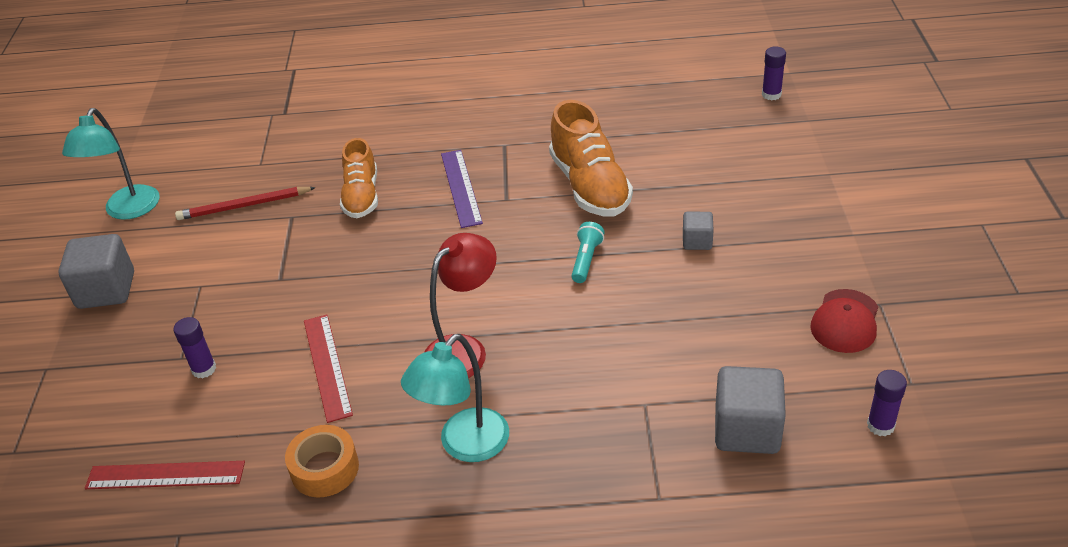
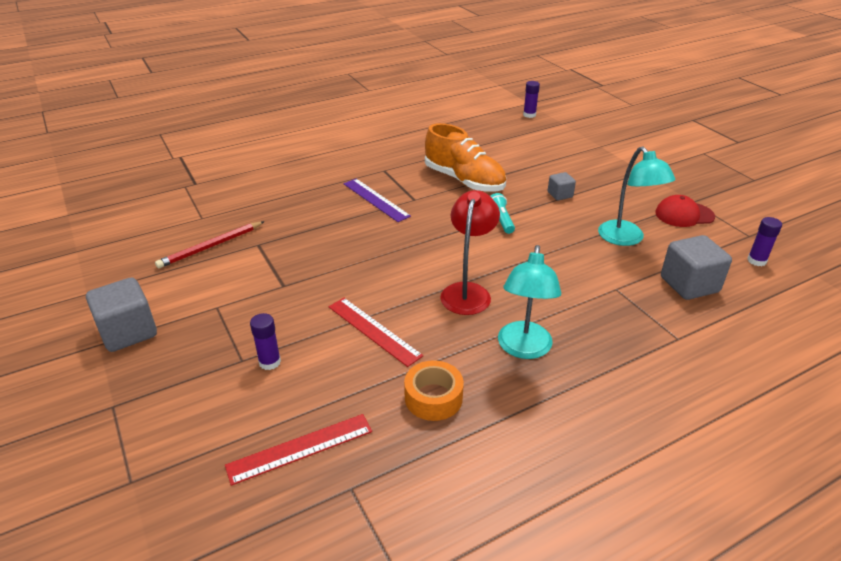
camera: 30 degrees left, 5 degrees down
(128, 210) = (104, 273): turquoise lamp -> turquoise lamp (626, 239)
(362, 196) = (305, 220): orange shoe -> none
(845, 321) = (684, 215): red cap -> red cap turned 90 degrees clockwise

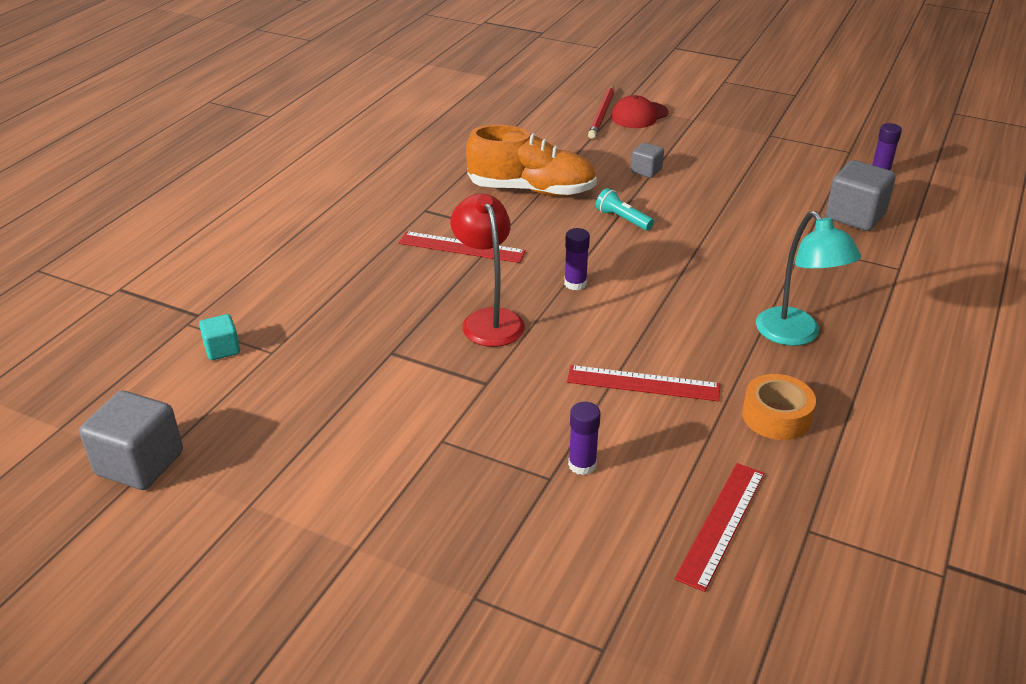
camera: 35 degrees left, 0 degrees up
(128, 332) = (375, 517): grey cube -> grey cube (140, 463)
(182, 206) = (222, 349): none -> turquoise cube
(211, 246) = (336, 380): red pencil -> red pencil (602, 114)
(376, 199) = (461, 247): purple ruler -> red ruler
(468, 291) = (682, 305): red lamp -> red lamp (488, 319)
(529, 115) = (507, 91): purple glue stick -> purple glue stick (575, 283)
(626, 239) = (757, 193): turquoise lamp -> none
(684, 215) = (777, 151): red cap -> red cap (639, 115)

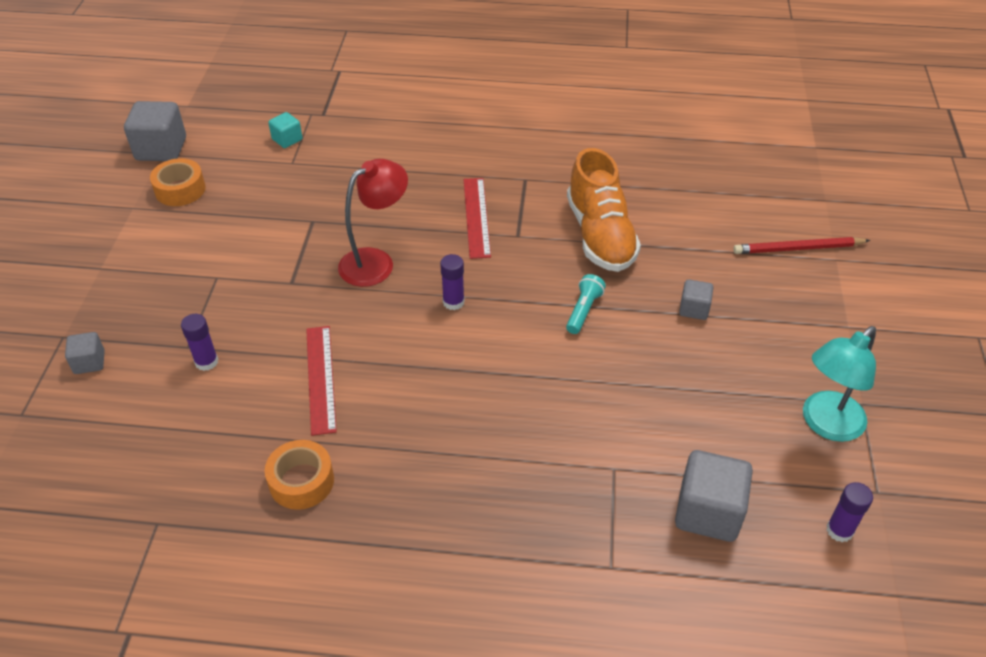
camera: 70 degrees right, 10 degrees up
(247, 454) = (180, 189): none -> orange tape
(536, 571) = (89, 362): none -> grey cube
(639, 115) = (819, 278): red cap -> none
(721, 524) = (154, 462): red ruler -> none
(795, 335) = (436, 481): turquoise lamp -> turquoise lamp (825, 424)

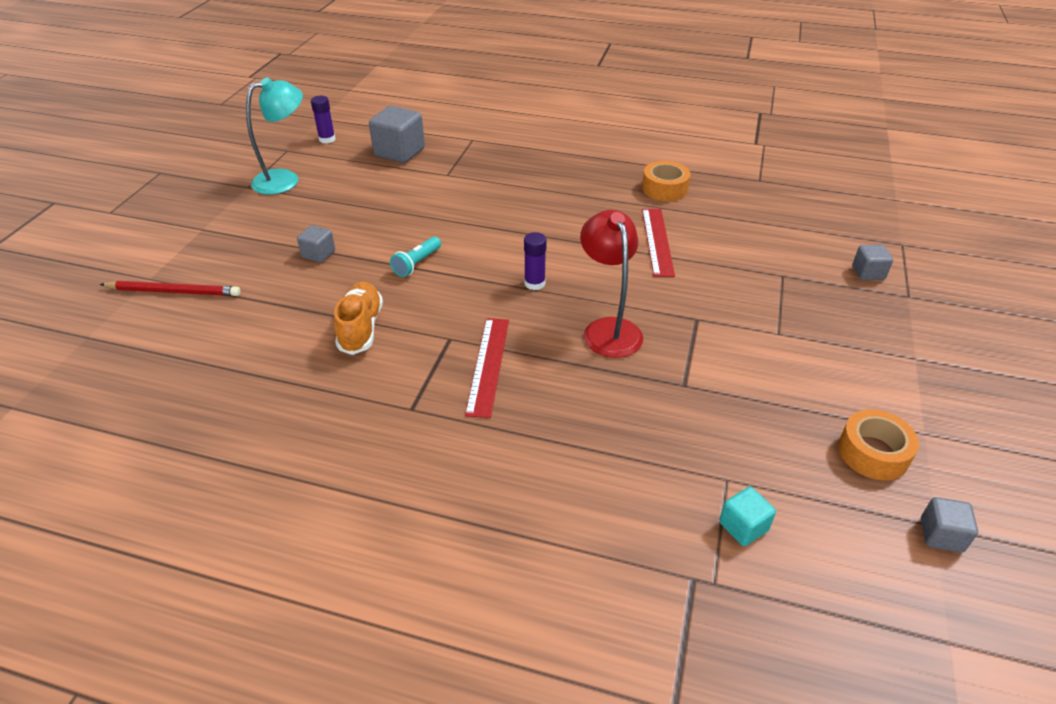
camera: 170 degrees left, 5 degrees down
(161, 149) = (941, 535): grey cube -> grey cube, size x0.54
(206, 362) = (760, 262): purple glue stick -> none
(376, 262) = (608, 329): red lamp -> red lamp turned 105 degrees clockwise
(600, 235) = (361, 328): orange shoe -> orange shoe, size x0.67

